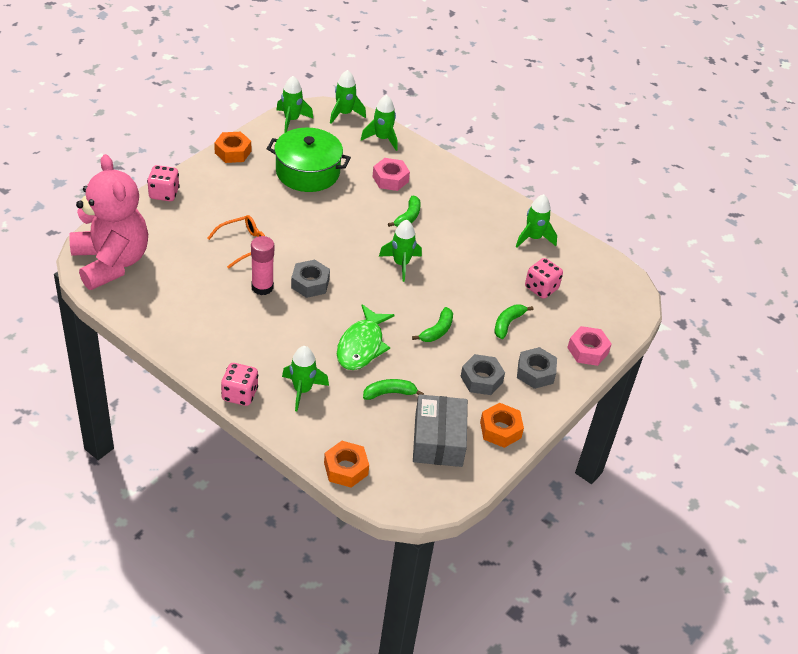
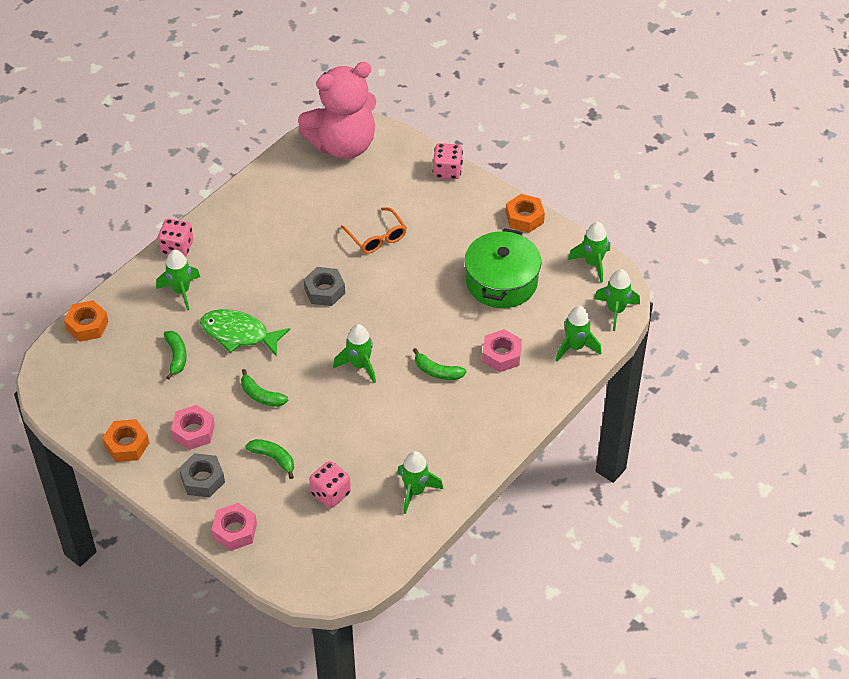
camera: 95 degrees right, 5 degrees up
(262, 287) = (316, 254): pink glue stick -> none
(438, 440) = (116, 394): grey box -> none
(481, 379) = (193, 432): grey nut -> pink nut

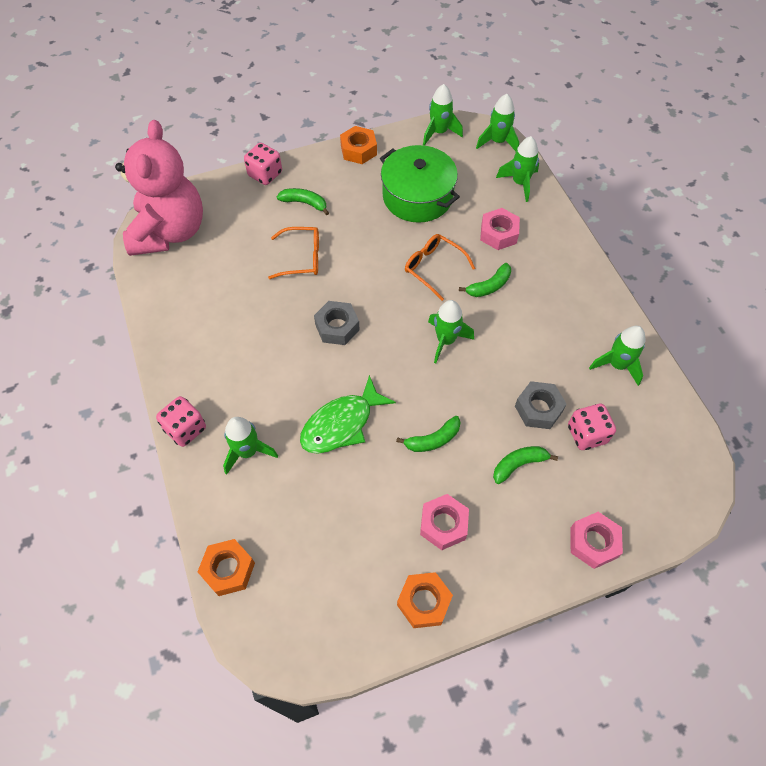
camera: 60 degrees left, 10 degrees up
(176, 356) = (333, 496): green banana -> green banana (304, 203)
(202, 479) = (511, 544): grey nut -> grey nut (538, 409)
(429, 326) = (433, 268): none -> orange glasses

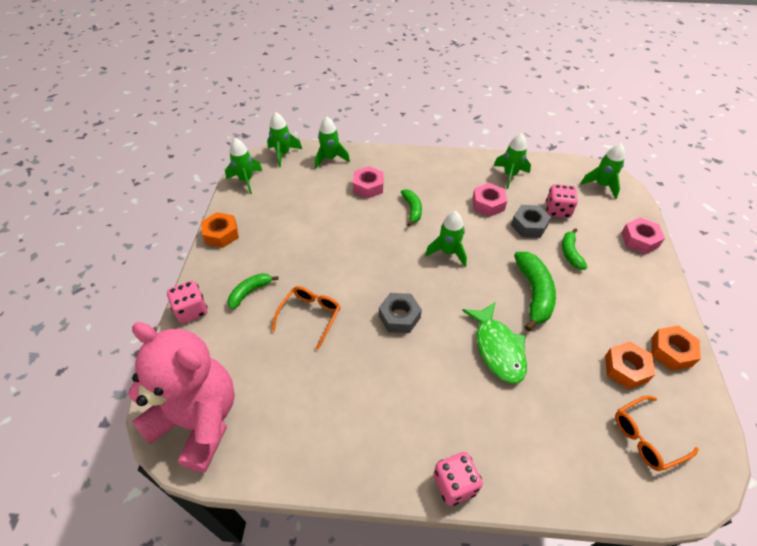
camera: 65 degrees left, 10 degrees down
(228, 569) = (620, 493): orange nut -> orange nut (626, 368)
(248, 452) = (500, 433): green rocket -> green rocket (601, 185)
(417, 196) = (300, 216): green pot -> none
(433, 268) = (376, 233): orange glasses -> orange glasses (646, 438)
(433, 439) = (534, 293): green banana -> green banana, size x1.68
(443, 524) = (609, 315): pink nut -> pink nut (488, 204)

